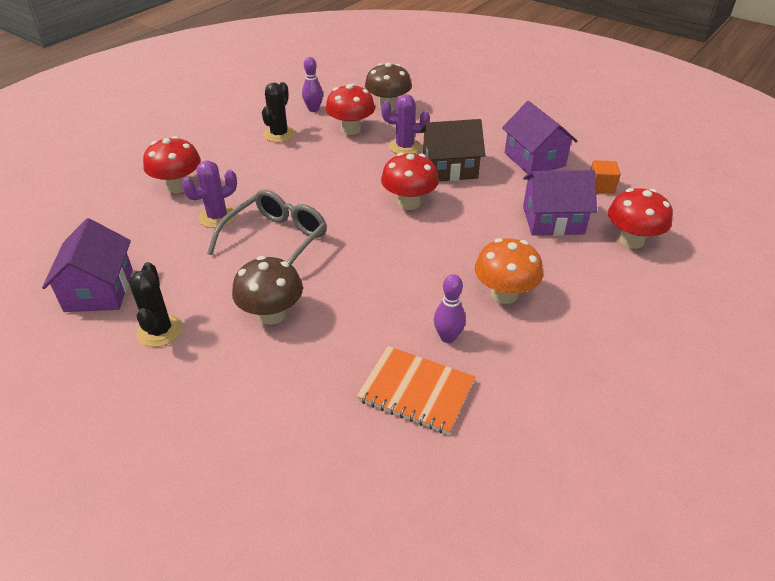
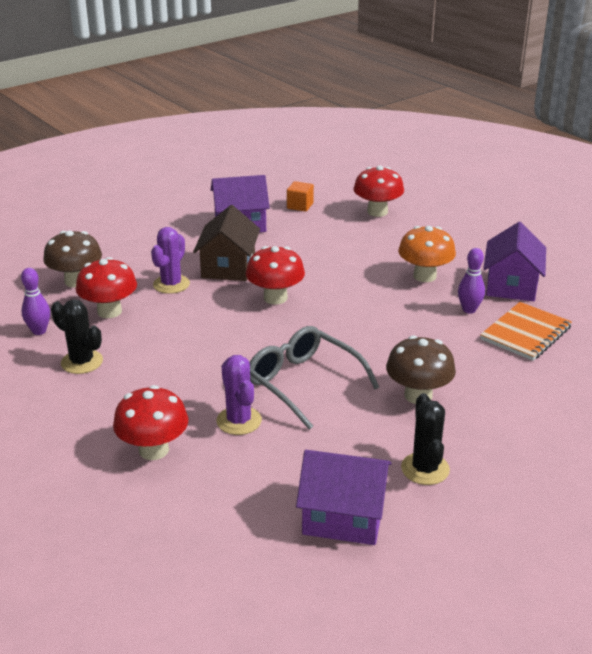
camera: 75 degrees left, 10 degrees down
(160, 331) = (425, 469): black cactus -> black cactus turned 75 degrees clockwise
(553, 220) = (337, 236): purple house -> purple house (511, 285)

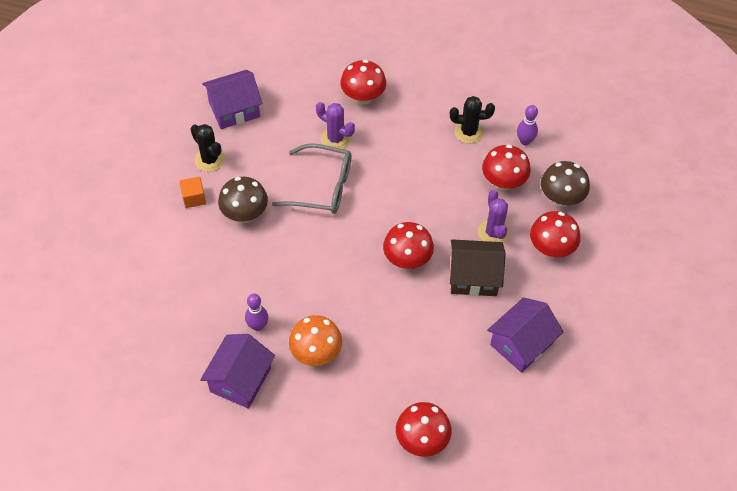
camera: 145 degrees right, 25 degrees up
(137, 258) = (551, 248): none -> red mushroom
(228, 267) = (474, 277): brown house -> brown house turned 60 degrees counterclockwise
(300, 206) = (498, 407): orange cube -> orange cube (194, 198)
(511, 285) = (240, 380): purple house -> purple house turned 45 degrees clockwise
(526, 333) = (203, 319): orange notebook -> none

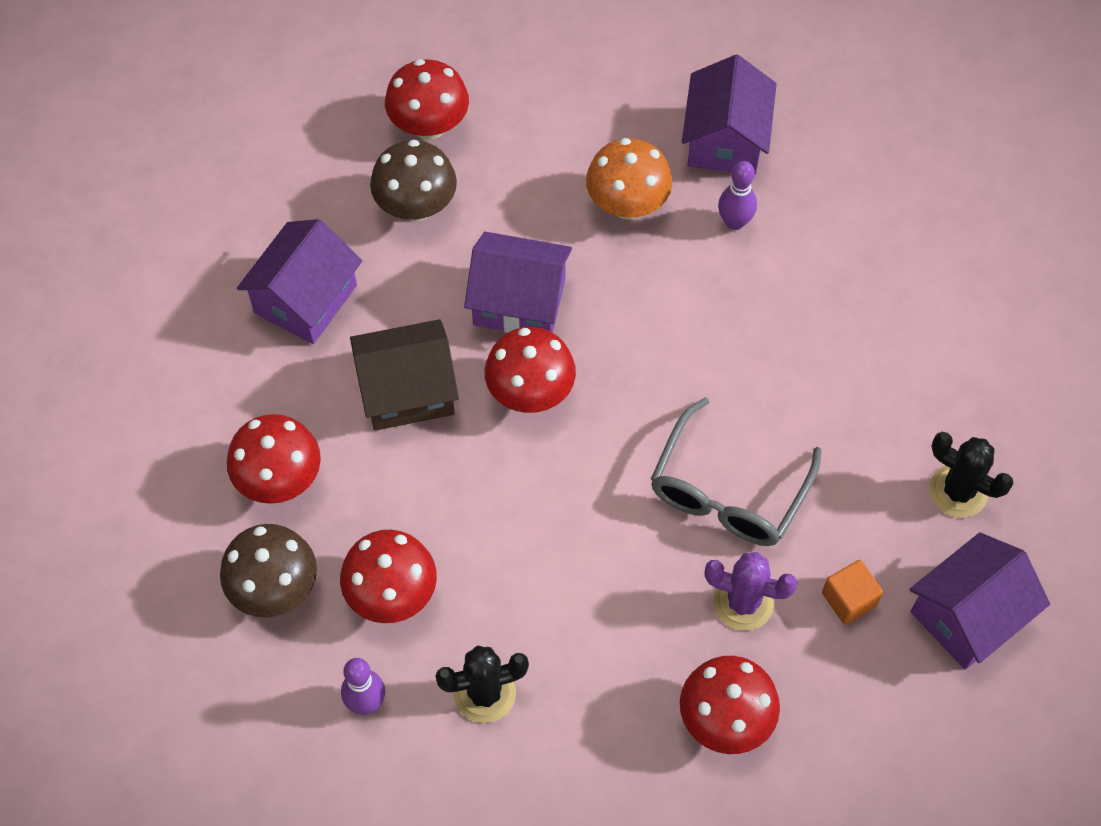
camera: 165 degrees right, 5 degrees up
(194, 198) = (946, 408): orange cube -> orange cube (849, 599)
(245, 214) = (843, 402): brown mushroom -> brown mushroom (416, 206)
(322, 187) = (728, 491): grey glasses -> grey glasses turned 60 degrees counterclockwise
(398, 310) = (519, 302): none -> purple house
(493, 232) = (390, 483): purple cactus -> none

